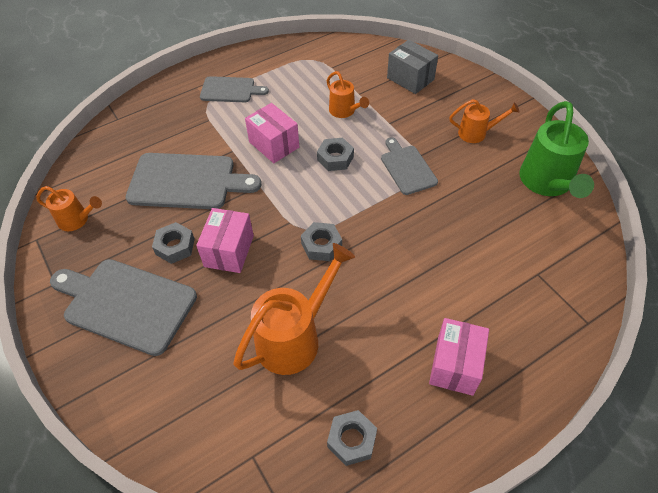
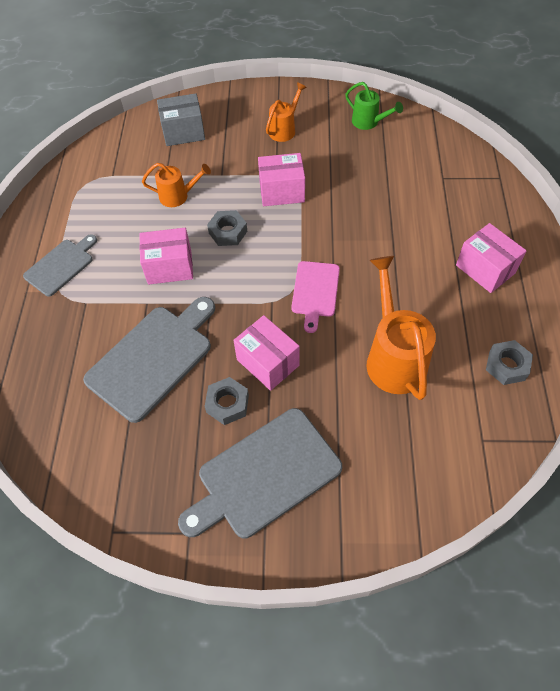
camera: 55 degrees left, 5 degrees up
(77, 220) = (119, 480): orange watering can -> none
(321, 245) = (315, 292): grey nut -> pink cutting board
(407, 168) = (282, 191): grey cutting board -> pink box
(547, 183) = (369, 122): green watering can -> green watering can, size x0.56

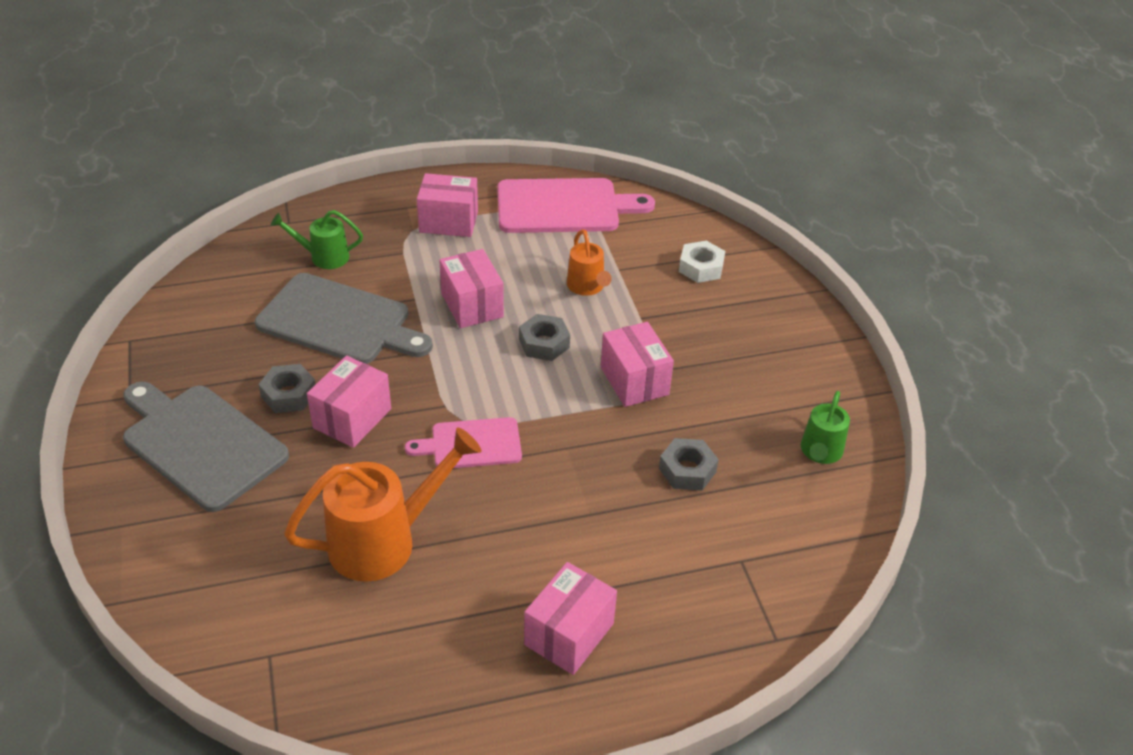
camera: 70 degrees right, 15 degrees down
(61, 265) = (448, 222): grey cutting board -> pink box
(64, 361) = (323, 257): none -> green watering can
(79, 190) = (564, 206): none -> pink cutting board
(183, 132) = (701, 267): grey box -> white nut
(284, 129) = (756, 362): orange watering can -> none
(507, 366) = (395, 676): grey nut -> grey nut (687, 470)

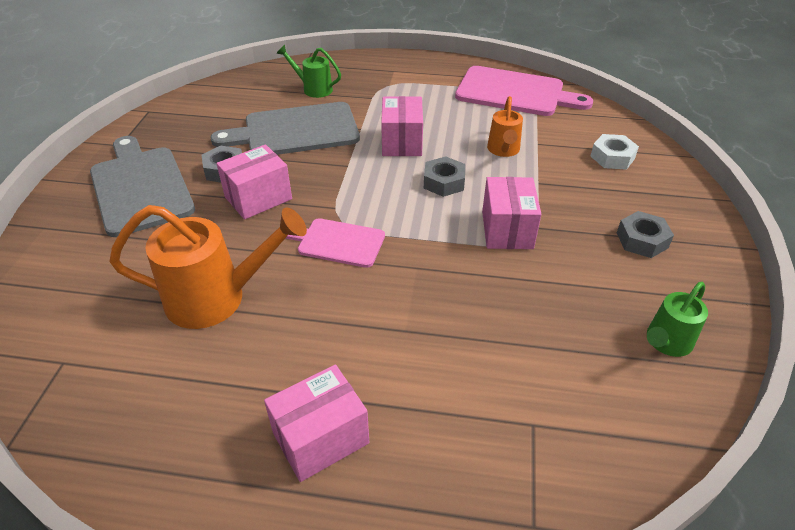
camera: 25 degrees right, 0 degrees up
(339, 321) = (295, 131): grey cutting board -> grey cutting board turned 120 degrees clockwise
(448, 222) = (418, 85): pink box -> none
(687, 470) = (519, 319): grey nut -> grey nut (642, 240)

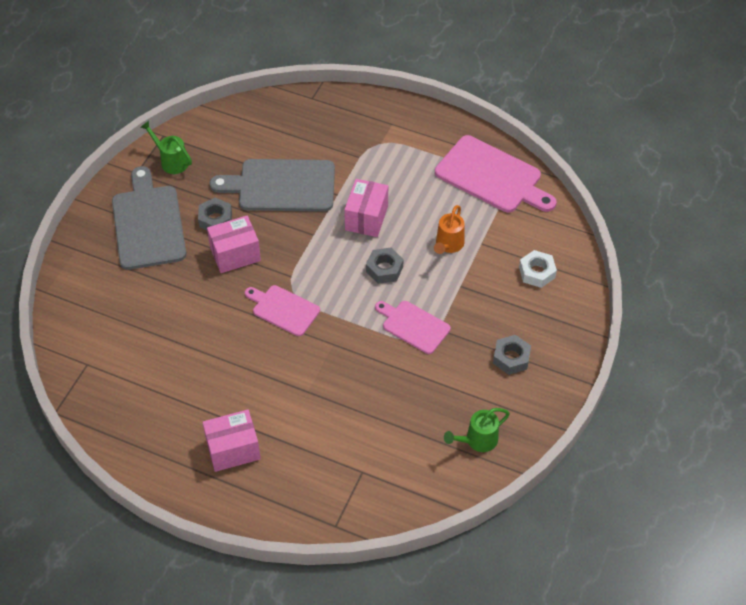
camera: 15 degrees right, 10 degrees up
(218, 298) = (190, 338): orange watering can -> none
(313, 89) = (310, 135): green watering can -> green watering can (171, 161)
(507, 230) = (413, 326): pink box -> pink cutting board

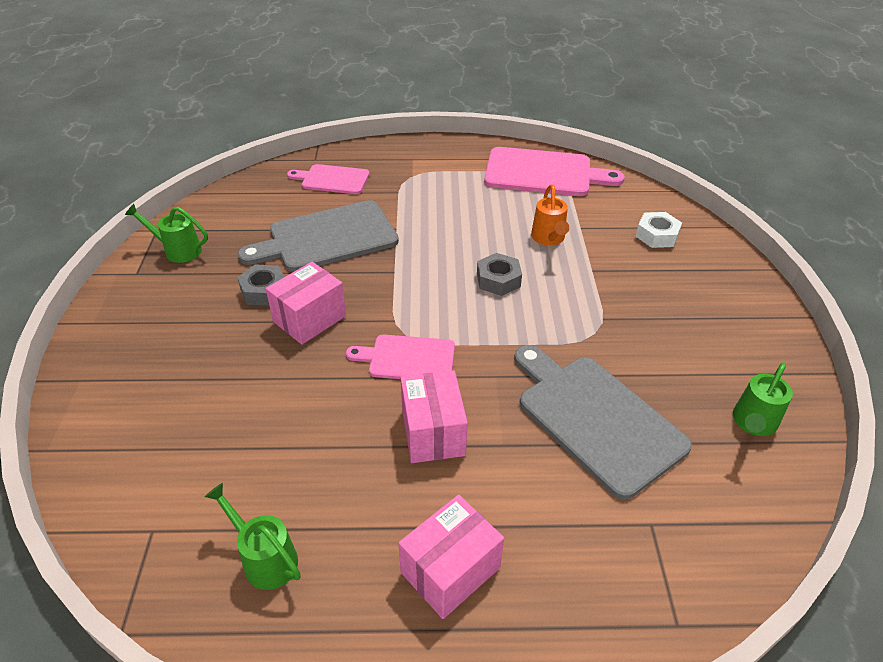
camera: 25 degrees left, 10 degrees down
(139, 403) = (265, 558): none -> green watering can
(148, 223) = (175, 320): grey cutting board -> grey cutting board (595, 419)
(366, 218) = (443, 240): pink box -> pink box (433, 432)
(413, 326) = (575, 324): pink cutting board -> pink cutting board (332, 179)
(511, 358) = (706, 320): grey nut -> none

